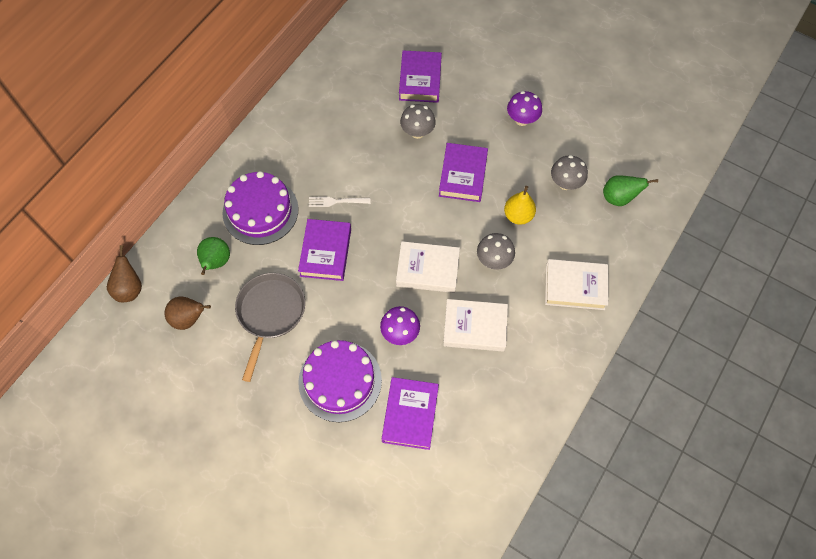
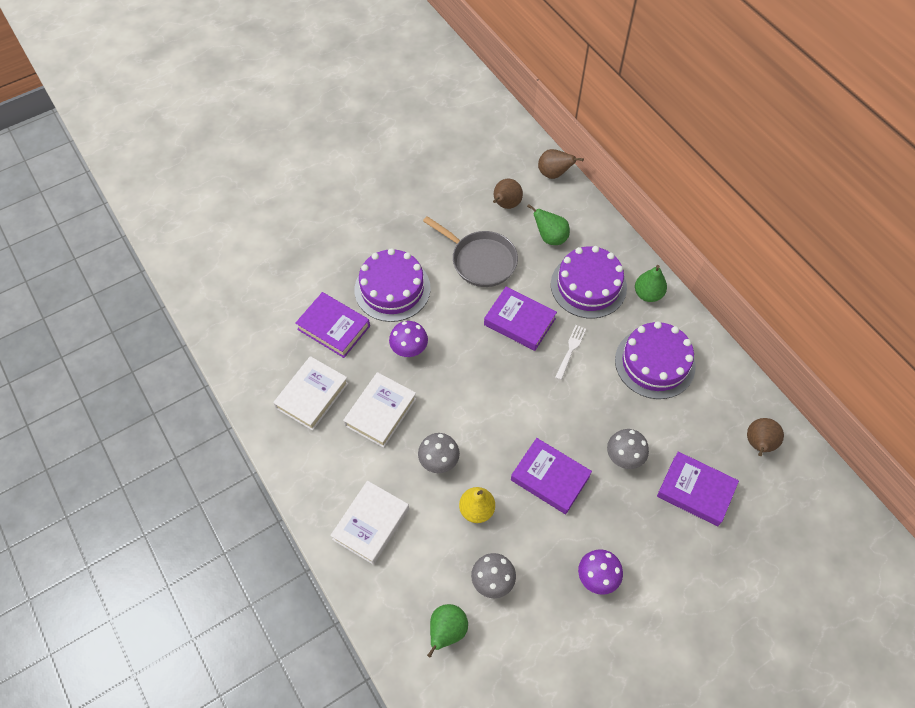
camera: 115 degrees right, 5 degrees down
(249, 162) = (648, 294): none -> green pear
(319, 137) = (655, 363): none -> purple cake
(360, 52) = (758, 444): none -> brown pear
(427, 269) = (459, 398): white book -> white book (312, 396)

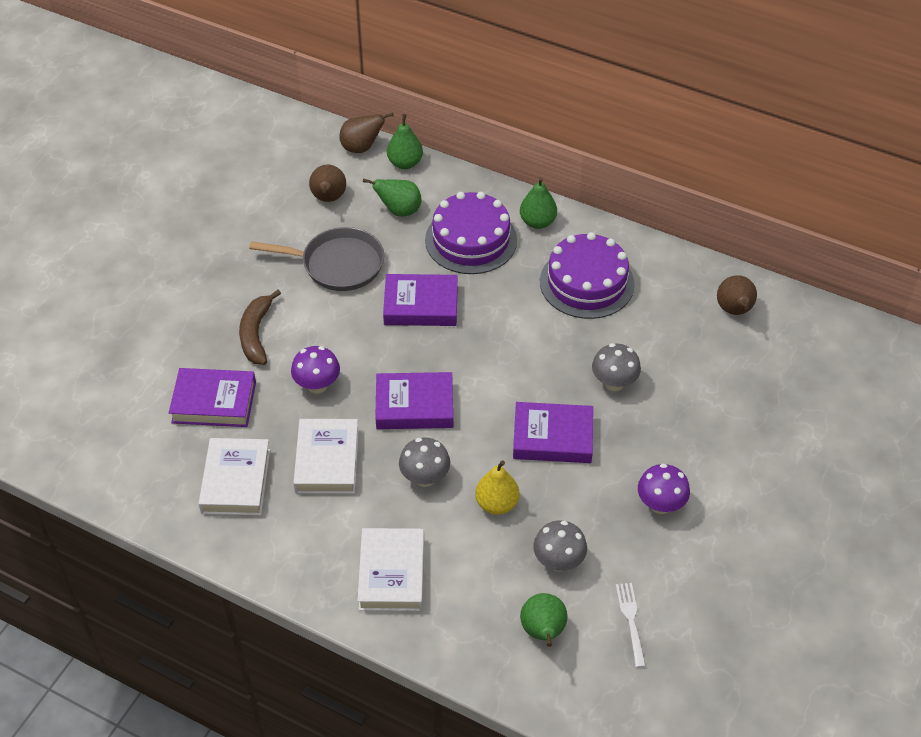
camera: 30 degrees left, 10 degrees down
(392, 289) = (256, 334): purple cake -> brown banana
(570, 350) = (493, 308): white fork -> white fork (631, 621)
(578, 200) = (405, 163): none -> green pear
(695, 491) = (703, 380): purple book -> purple book (414, 405)

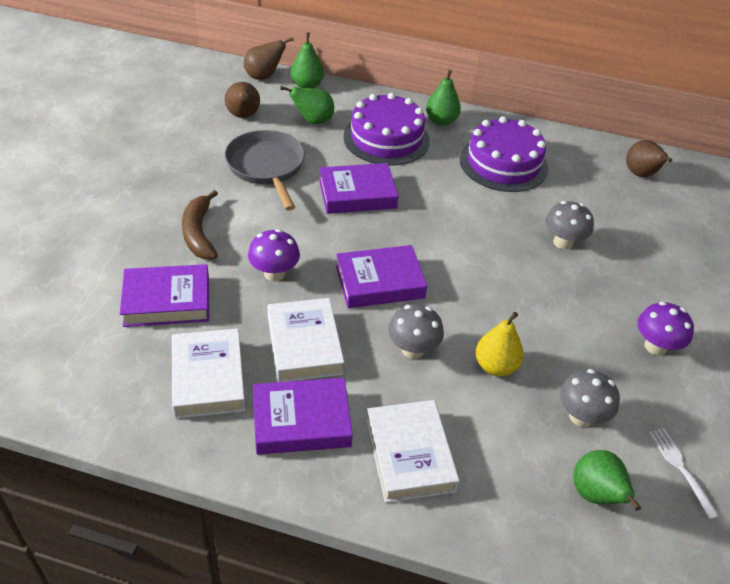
camera: 15 degrees left, 5 degrees down
(338, 264) = (266, 167): grey pan -> grey pan turned 105 degrees counterclockwise
(552, 437) = (526, 296): purple book -> purple book (301, 421)

